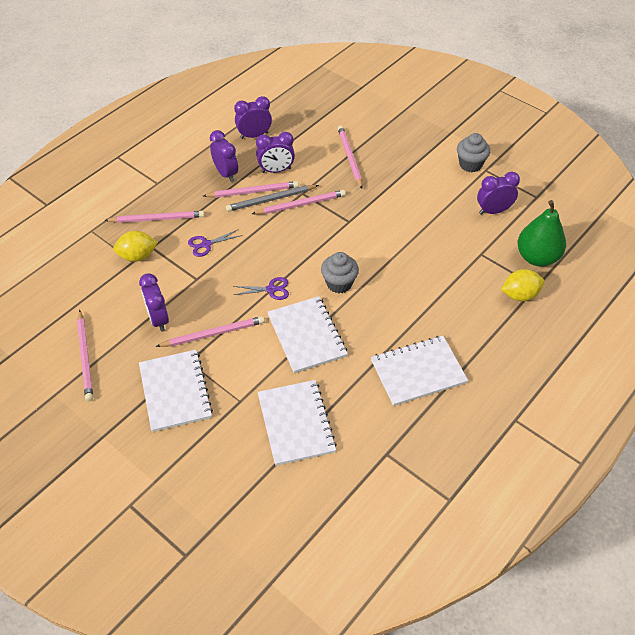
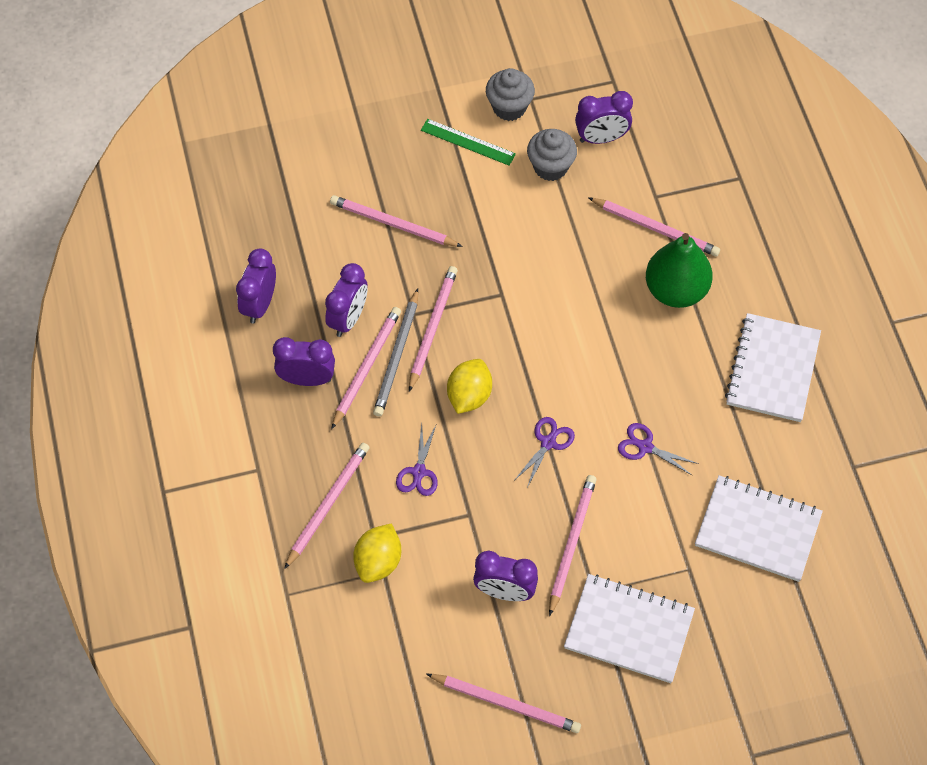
camera: 55 degrees left, 10 degrees up
(306, 336) = (645, 447): white notebook -> purple scissors
(339, 283) = (592, 366): grey cupcake -> grey cupcake (550, 167)
(430, 160) = (468, 142): none -> green ruler
(459, 265) = (655, 228): none -> pink pencil
(493, 211) = (601, 138): purple clock -> purple clock turned 120 degrees counterclockwise
(519, 295) = (740, 202): yellow lemon -> yellow lemon (469, 396)
(537, 257) = (701, 147): green pear -> green pear (676, 290)

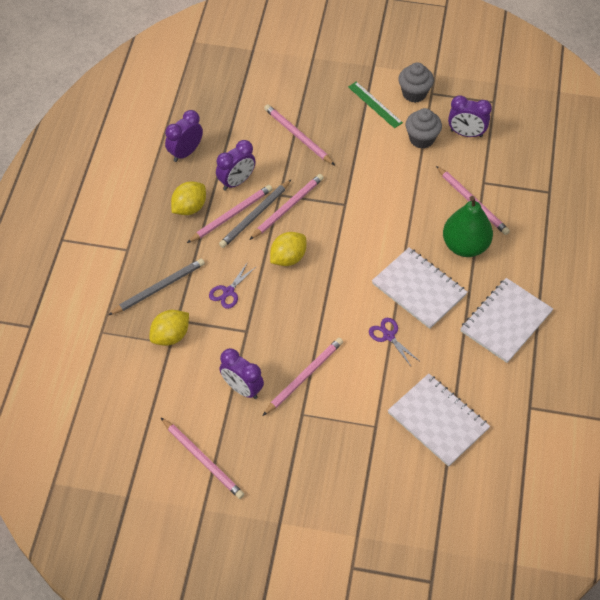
camera: 25 degrees right, 5 degrees down
(307, 379) = (189, 208): purple clock -> yellow lemon
(327, 504) = (159, 288): pink pencil -> grey pencil
(548, 443) = (324, 307): purple scissors -> none
(629, 630) = (312, 448): white notebook -> white notebook (419, 289)

